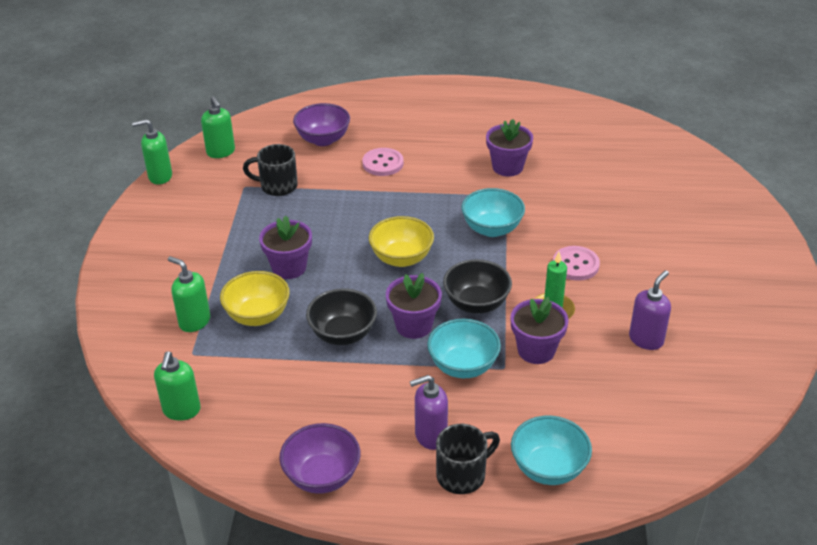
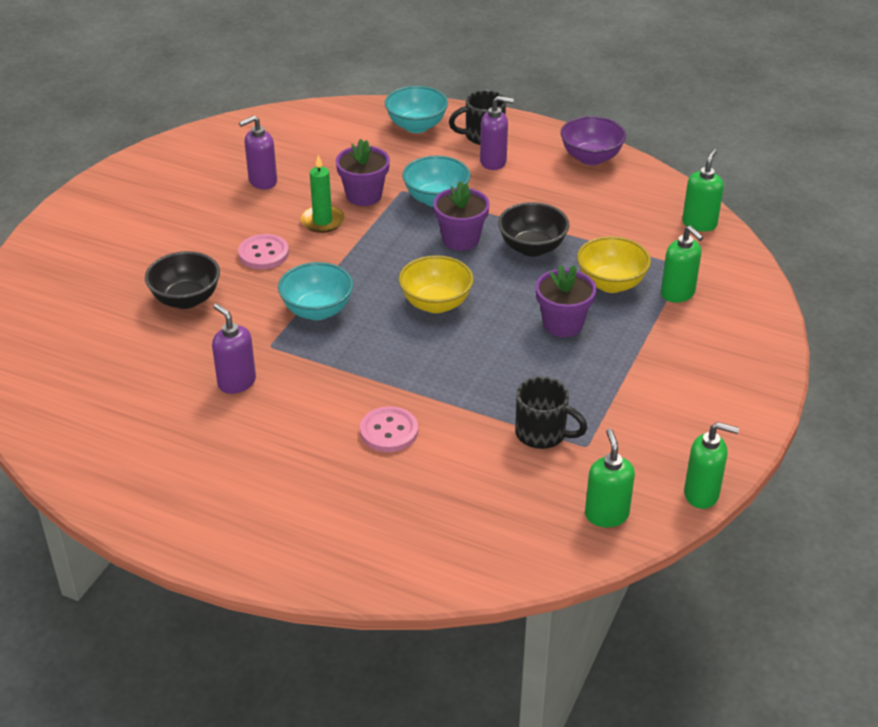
camera: 160 degrees left, 0 degrees up
(323, 139) = (450, 496): purple bowl -> none
(476, 304) = (389, 243): black bowl -> black bowl (186, 299)
(507, 167) = (236, 382): purple flower pot -> purple soap dispenser

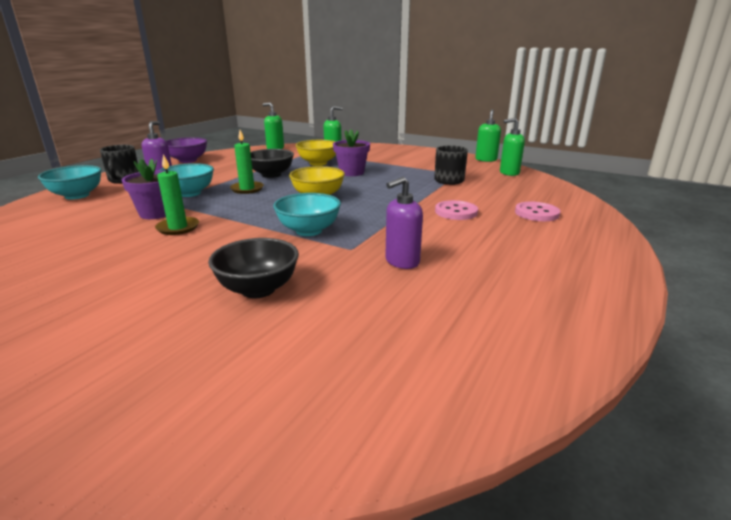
camera: 85 degrees left, 15 degrees down
(262, 181) = (74, 252): purple soap dispenser -> none
(263, 254) = (206, 251): pink button -> pink button (536, 213)
(460, 239) = (247, 189): purple flower pot -> green candle

